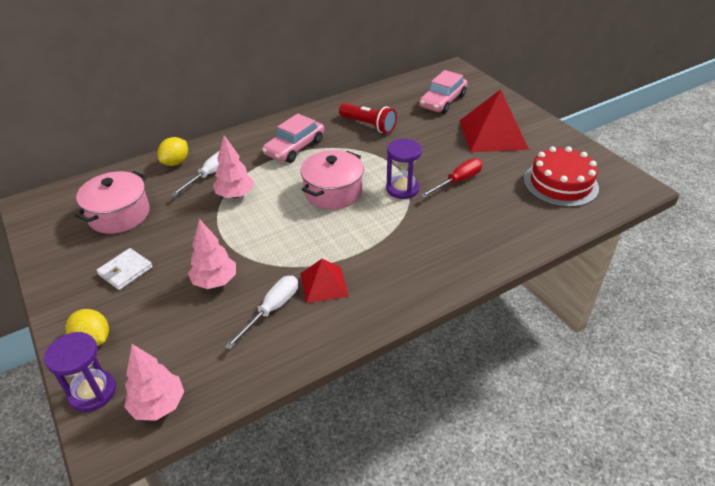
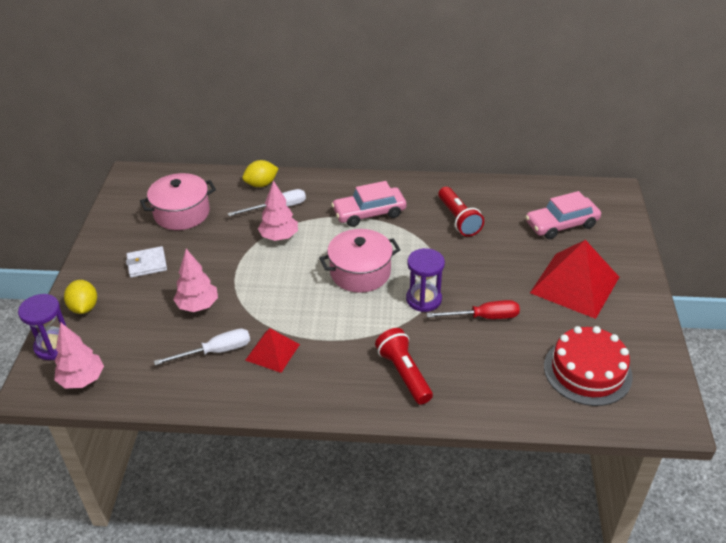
camera: 35 degrees right, 0 degrees up
(445, 247) = (404, 374): none -> red flashlight

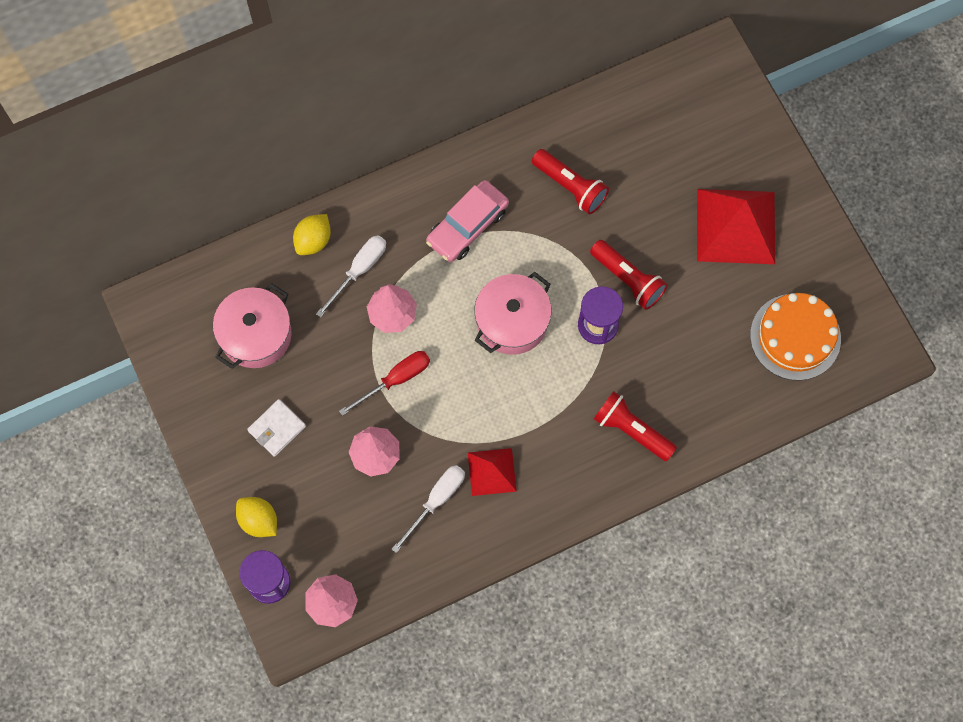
camera: 30 degrees left, 30 degrees up
(466, 283) = (628, 279): none -> red flashlight
(483, 317) = (668, 318): red screwdriver -> red screwdriver (395, 380)
(561, 224) = (683, 139): pink car -> none
(587, 371) = (795, 337): red cake -> orange cake

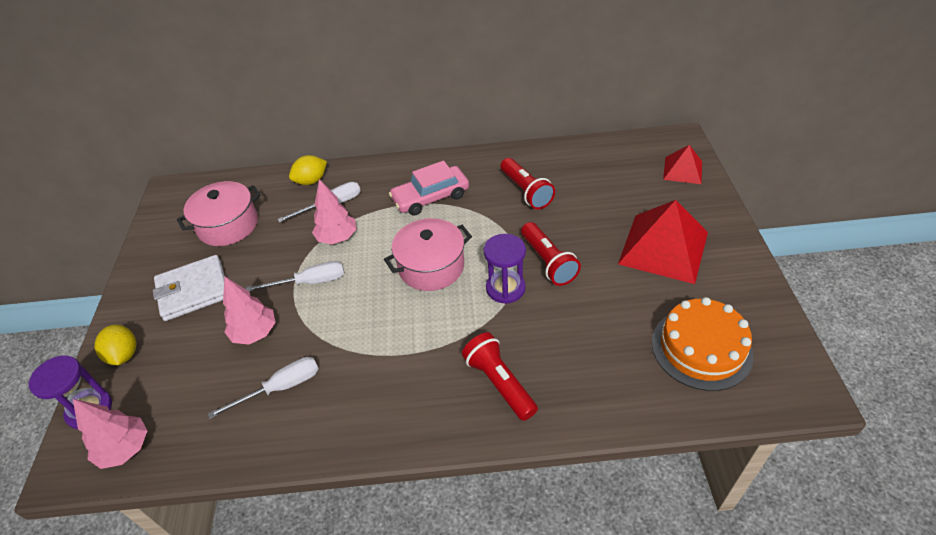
camera: 25 degrees right, 25 degrees down
(277, 428) = (193, 290): white wallet -> white wallet, size x1.58
(395, 380) = (310, 282): red screwdriver -> white screwdriver
(491, 472) = (346, 378): red pyramid -> red pyramid (682, 170)

